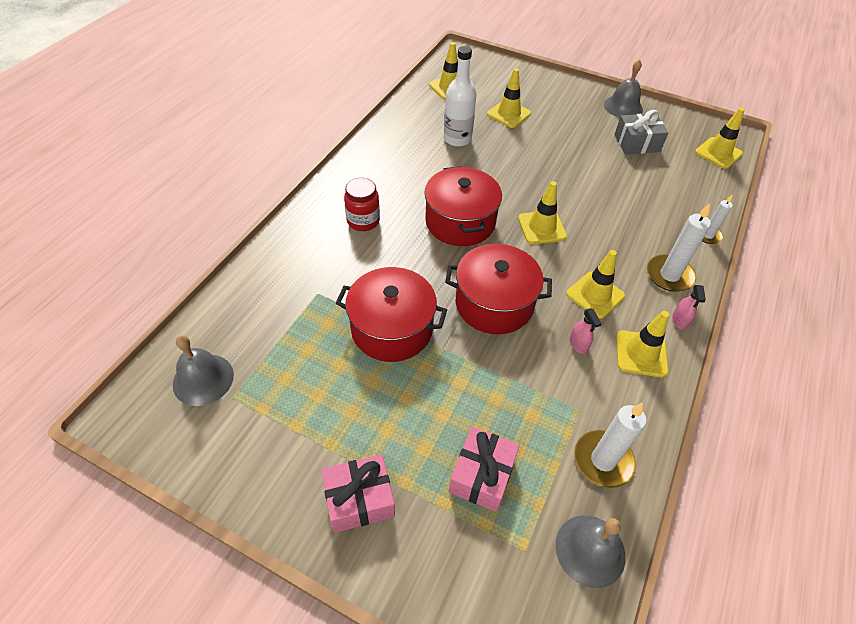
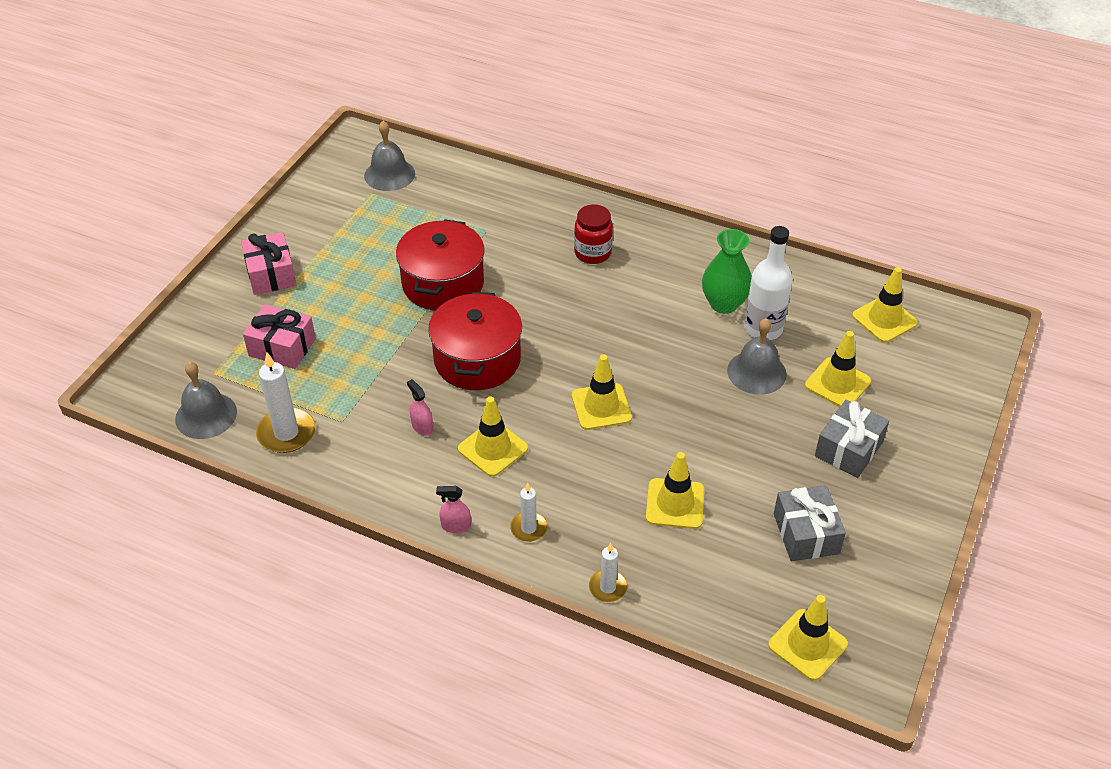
camera: 90 degrees right, 5 degrees down
(431, 154) = (724, 304): none -> green vase
(460, 222) = (602, 332): red pot -> none
(565, 117) = (848, 449): none -> grey gift
(578, 344) = (422, 427): pink spray bottle -> pink spray bottle turned 75 degrees clockwise
(623, 107) = (903, 528): grey bell -> grey bell (756, 372)
(641, 354) = (408, 481): yellow traffic cone -> yellow traffic cone (675, 504)
(669, 275) = (529, 528): white candle -> white candle, size x0.60

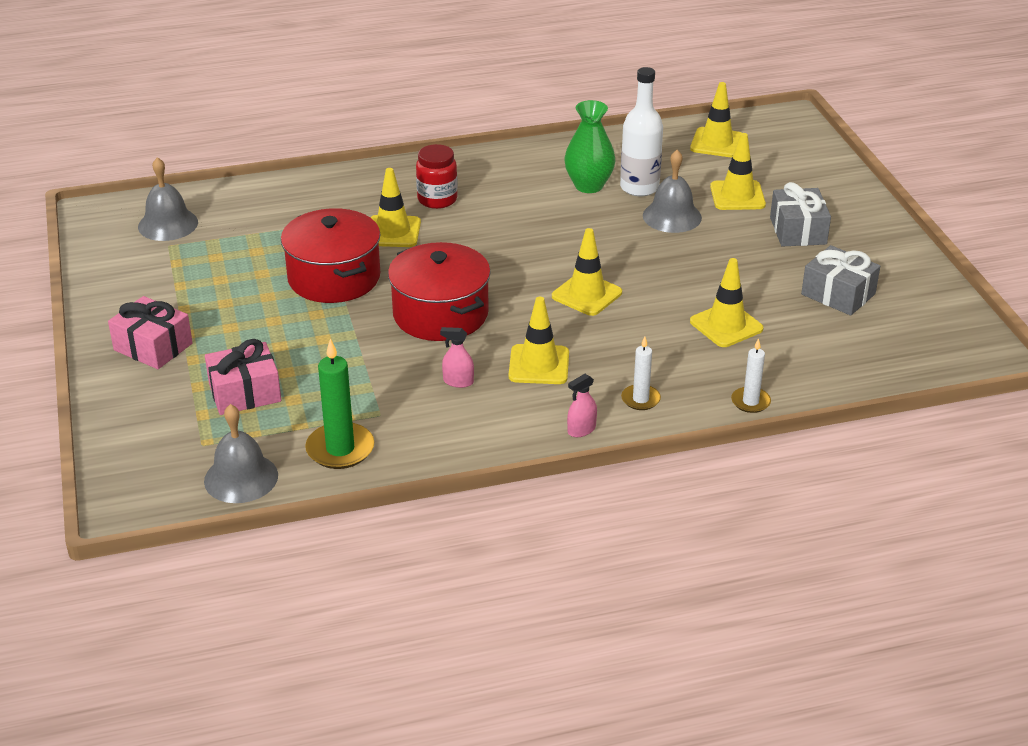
camera: 40 degrees left, 10 degrees down
(286, 433) = (340, 449): white candle -> green candle
(807, 644) = (926, 356): yellow traffic cone -> yellow traffic cone (393, 232)

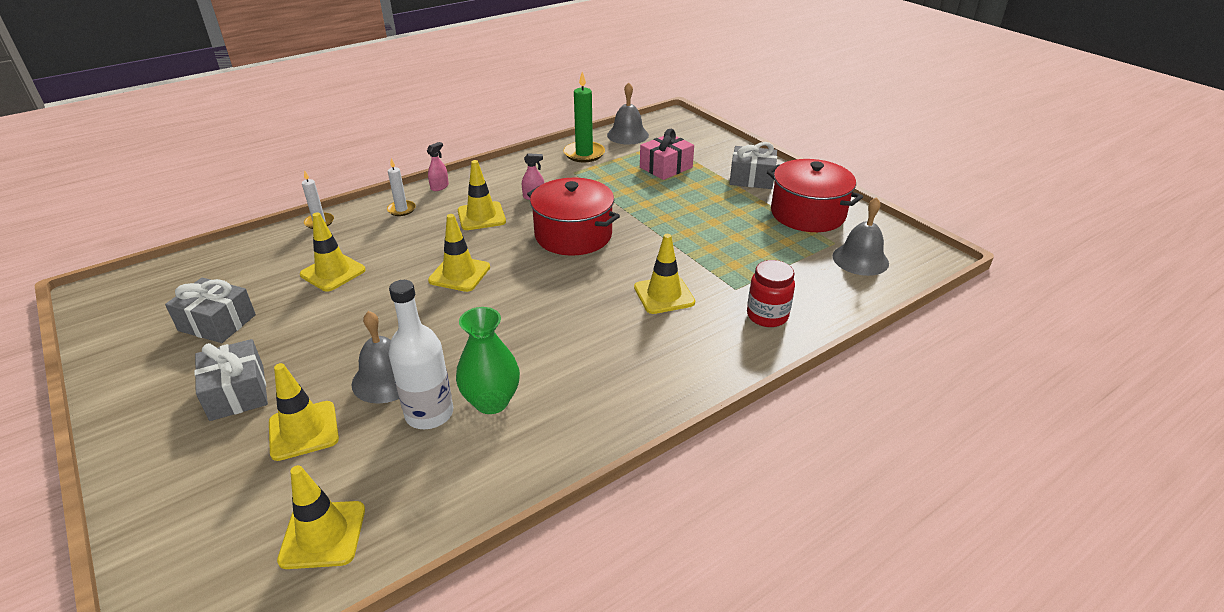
camera: 160 degrees right, 0 degrees up
(153, 347) = (751, 178): pink gift -> grey gift
(334, 278) = (678, 245): red pot -> red pot (807, 214)
(437, 199) = (648, 341): red jar -> red jar (767, 316)

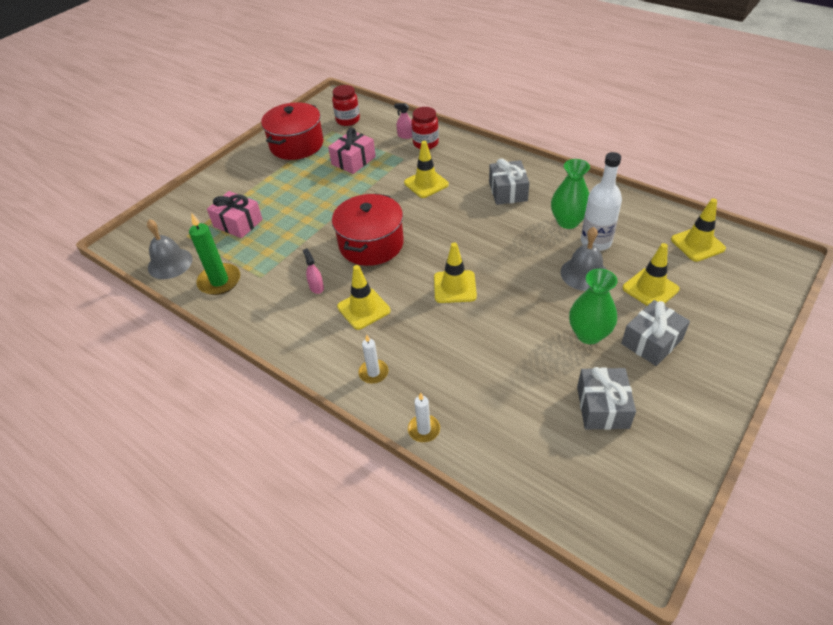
camera: 105 degrees left, 10 degrees up
(301, 347) = (589, 334): none -> green vase
(333, 272) = (495, 368): yellow traffic cone -> none
(439, 187) = (318, 364): pink spray bottle -> pink spray bottle (405, 136)
(750, 248) = (353, 160): none -> pink gift
(751, 178) = (248, 176): grey gift -> grey gift (508, 191)
(860, 259) = (348, 120): grey bell -> red jar

